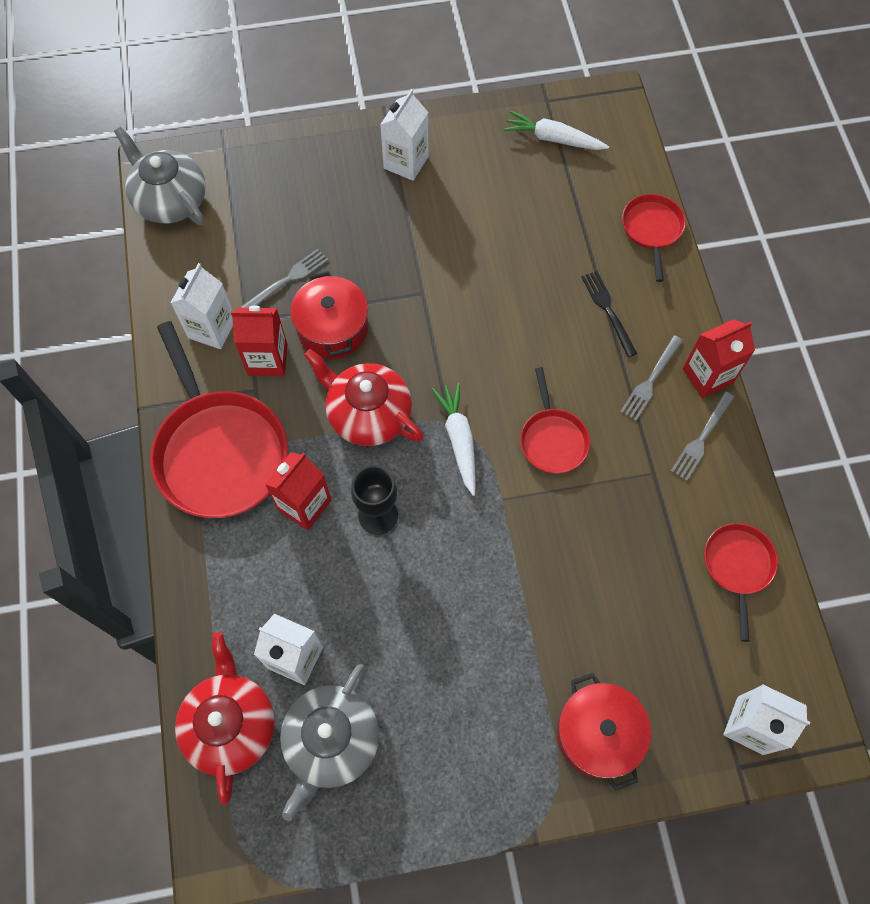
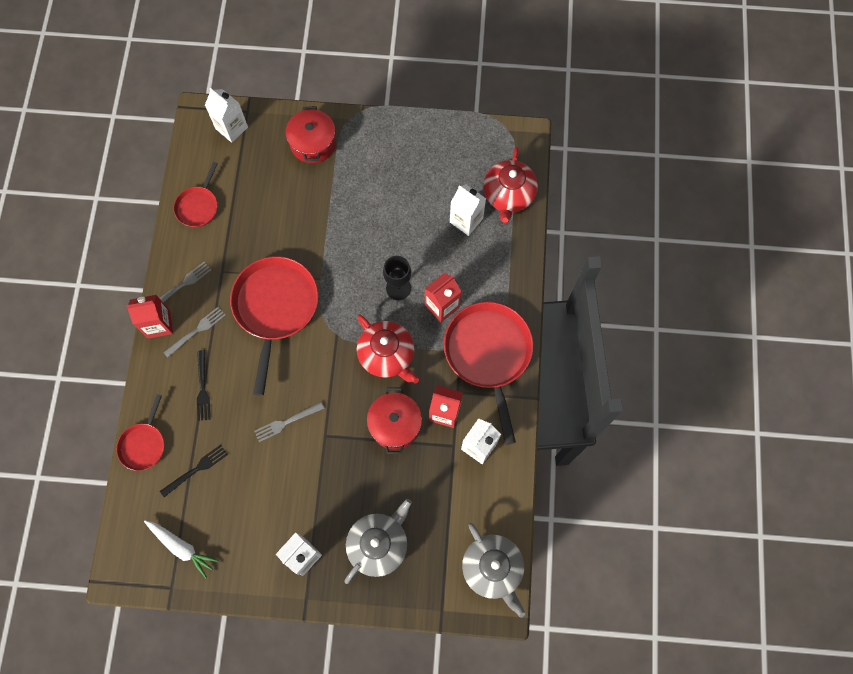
camera: 165 degrees left, 5 degrees up
(288, 279) = (417, 473): grey fork -> grey fork (286, 422)
(331, 741) = (455, 174): grey teapot -> grey teapot (378, 544)
(459, 440) = (334, 323): white carrot -> none
(552, 440) = (275, 308): red pan -> red pan, size x1.93
(572, 219) = (196, 469): none -> black fork

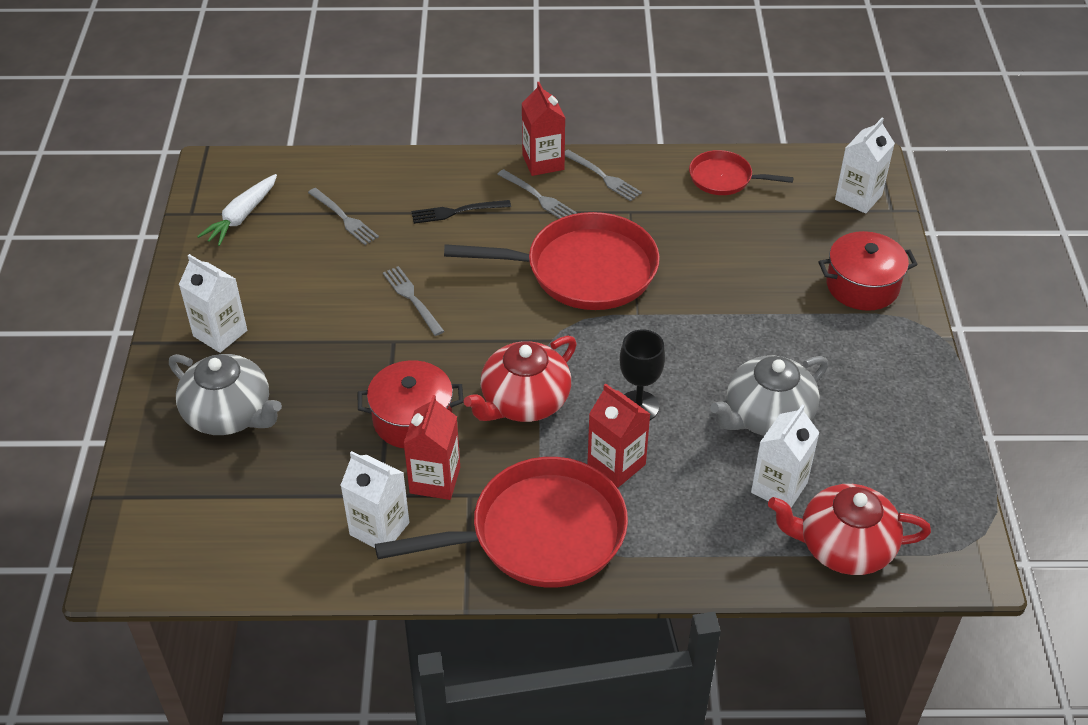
camera: 85 degrees right, 25 degrees down
(143, 444) = (378, 168): red pan -> none
(196, 469) = (344, 218): black fork -> grey fork
(492, 568) = (179, 558): grey teapot -> grey teapot (767, 416)

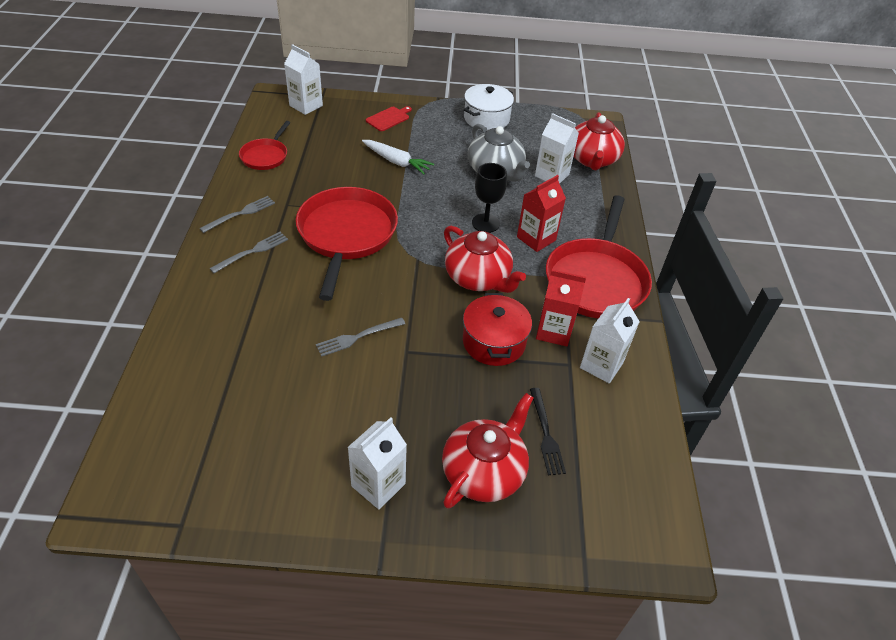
camera: 90 degrees left, 0 degrees up
(229, 414) = (484, 471): grey teapot -> red teapot
(242, 216) = (204, 473): white carrot -> white carrot (396, 162)
(344, 218) = (236, 383): grey fork -> none
(456, 212) = (254, 303): black fork -> black fork (546, 434)
(539, 533) = (596, 280): red pan -> red pan turned 150 degrees counterclockwise
(543, 162) = (208, 245): red carton -> none
(862, 286) = (389, 118): red pot -> red cutting board
(912, 402) = (486, 119): none -> white pot

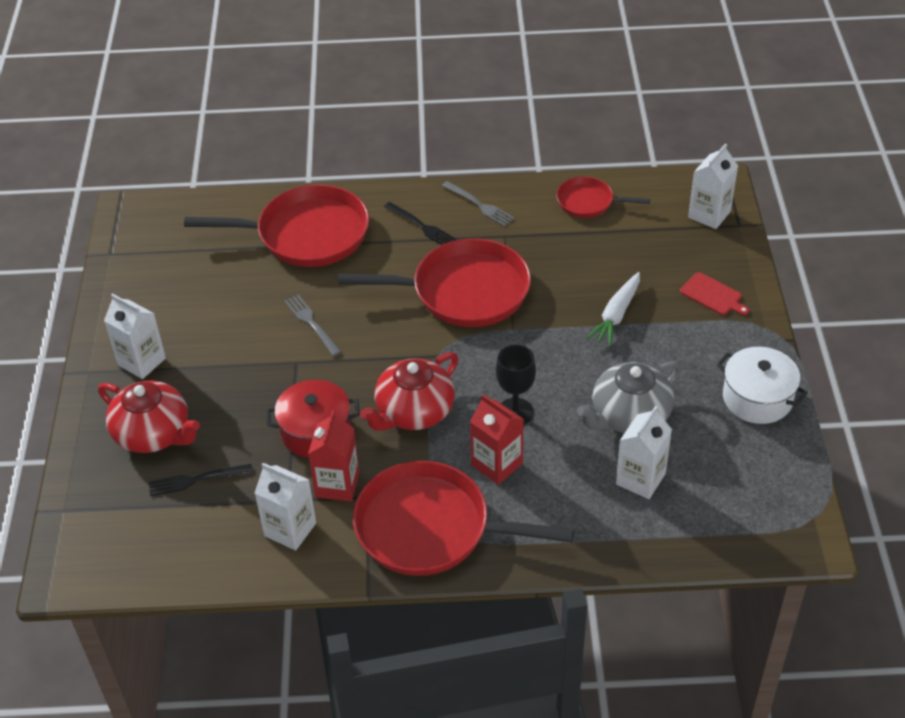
camera: 90 degrees right, 0 degrees up
(227, 334) = (306, 234): none -> red pan
(253, 251) = (422, 226): grey fork -> black fork
(592, 159) = (697, 528): red teapot -> none

